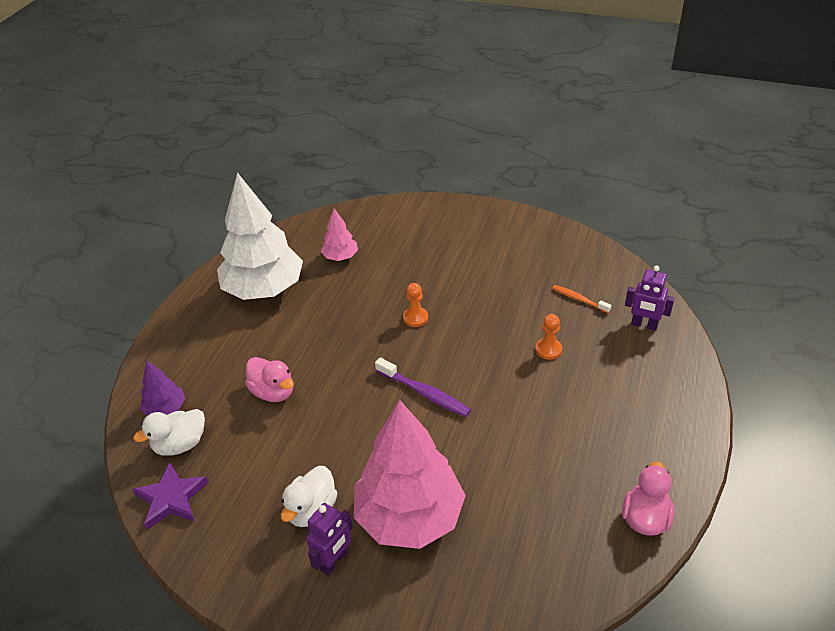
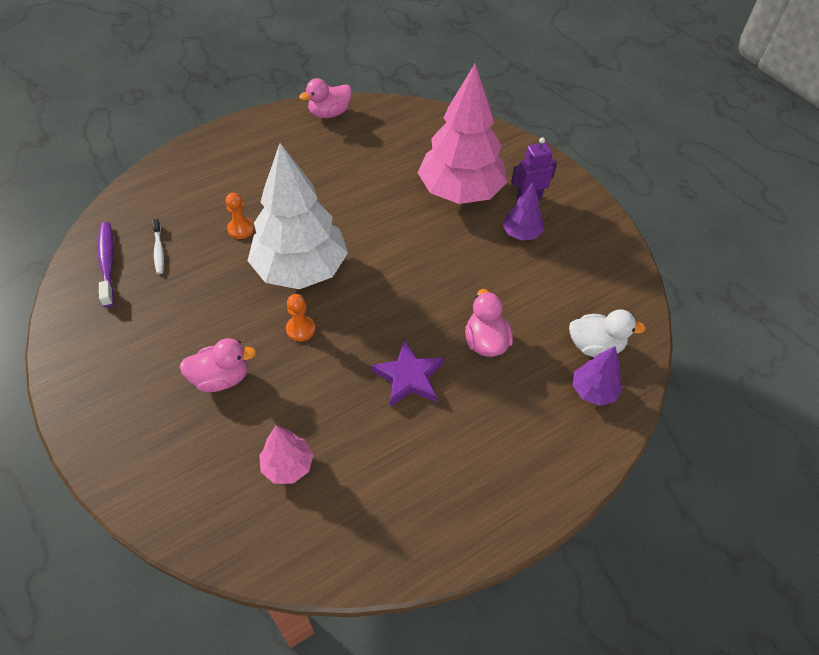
camera: 145 degrees left, 10 degrees up
(171, 498) = (622, 304): purple star -> purple star (408, 377)
(264, 289) = (406, 480): white tree -> white tree (300, 269)
(311, 510) = (521, 234): white duck -> purple tree
(424, 393) = (367, 259): purple toothbrush -> purple toothbrush (107, 263)
(430, 266) = (221, 378): none -> pink duck
(579, 299) = (159, 250): orange toothbrush -> white toothbrush
(644, 325) = (152, 200): purple robot -> none

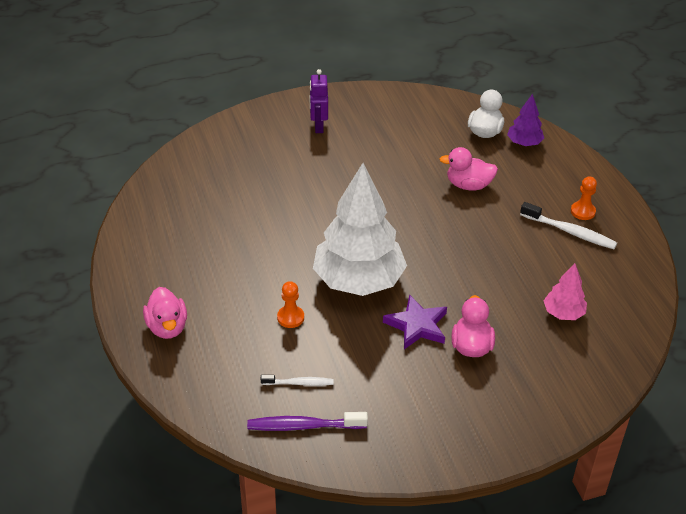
camera: 75 degrees left, 10 degrees down
(300, 329) = (429, 289): orange pawn -> orange pawn (583, 211)
(329, 113) = (138, 231): pink duck -> pink duck (167, 327)
(408, 377) = (493, 233): purple star -> purple star (417, 325)
(437, 461) = (570, 232): none -> white toothbrush
(460, 192) = (295, 164): pink tree -> none
(521, 234) = (359, 140): purple tree -> none

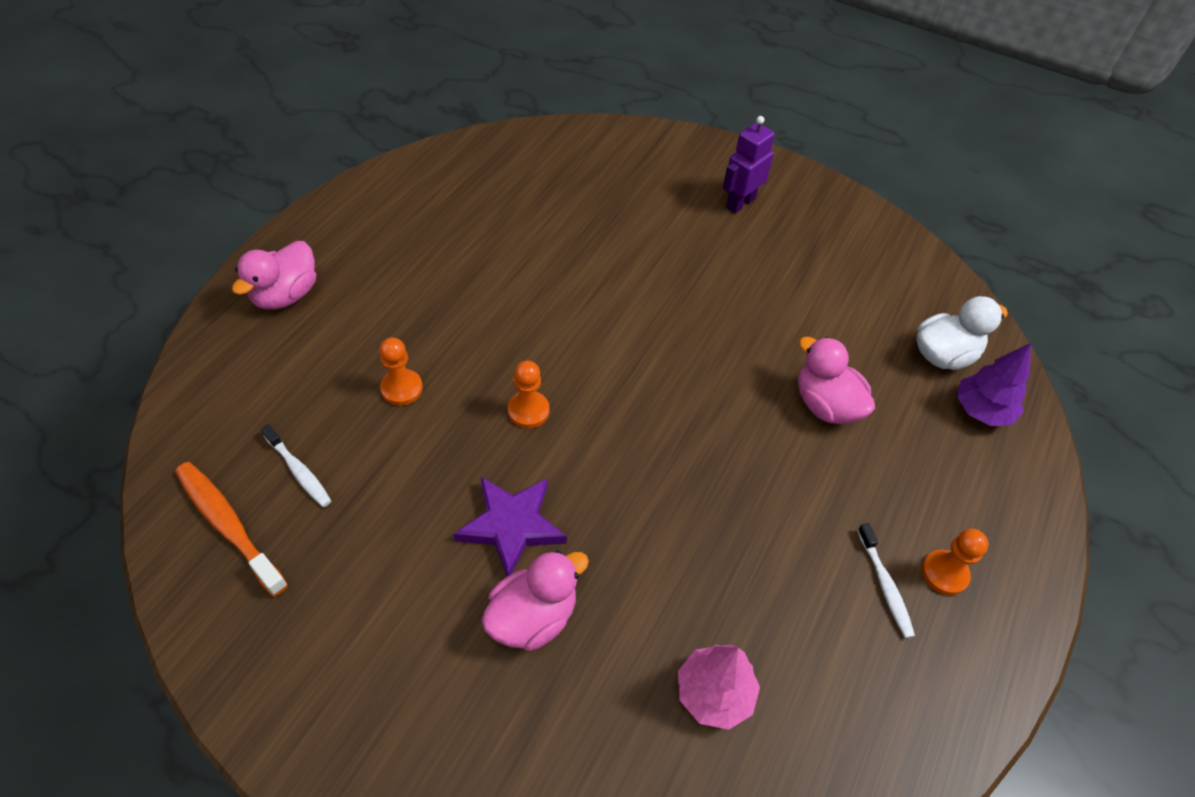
camera: 45 degrees right, 10 degrees up
(303, 426) = (228, 525): purple toothbrush -> orange toothbrush
(358, 281) = (528, 411): white tree -> orange pawn
(570, 232) = (885, 585): white toothbrush -> white toothbrush, size x0.63

